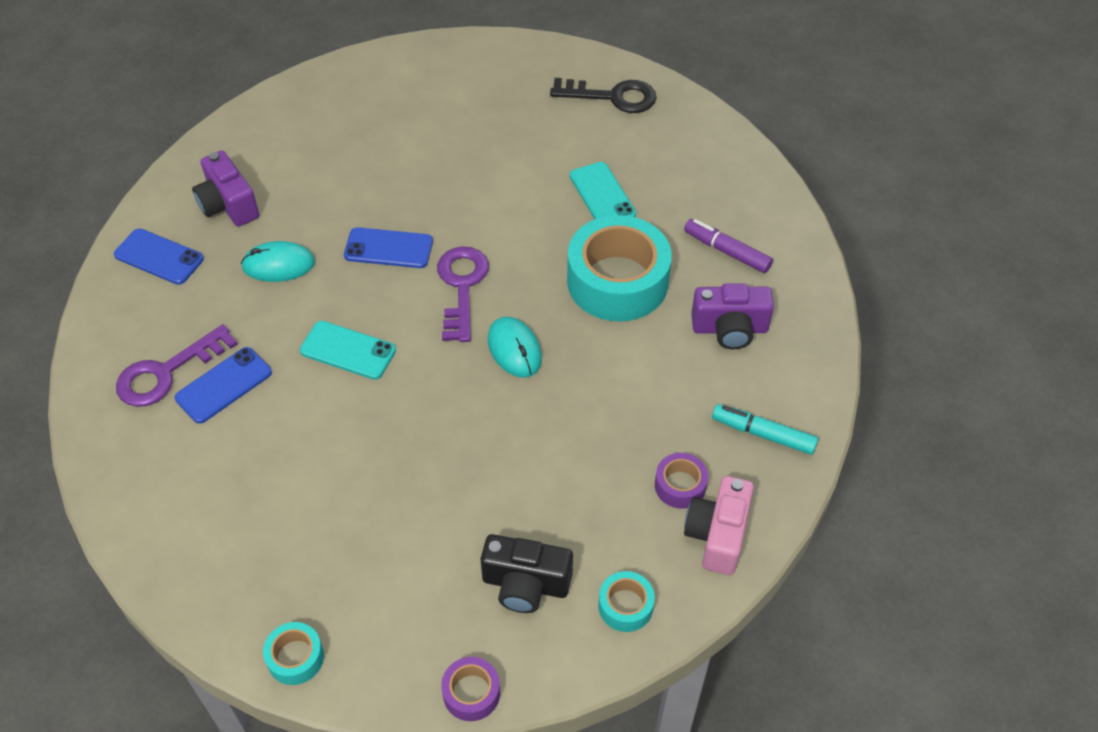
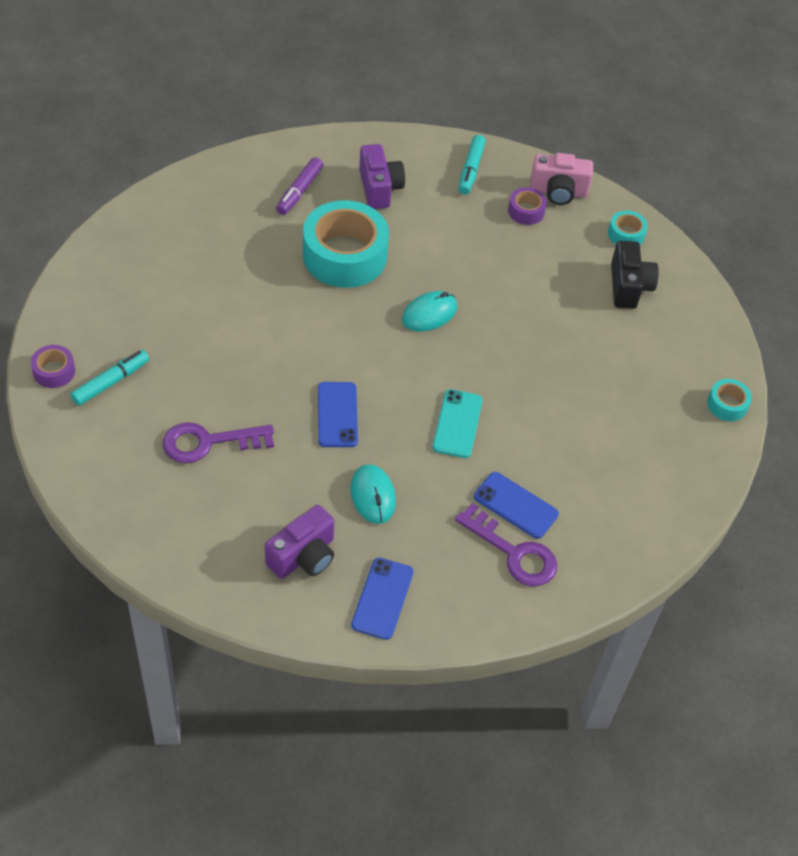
camera: 105 degrees left, 0 degrees up
(462, 287) = (371, 356): purple key -> purple key (208, 442)
(471, 88) = (111, 382): none -> turquoise marker
(471, 693) = (714, 306): purple tape -> purple tape (54, 371)
(602, 195) = (247, 272): turquoise phone -> none
(612, 97) = (116, 273): black key -> none

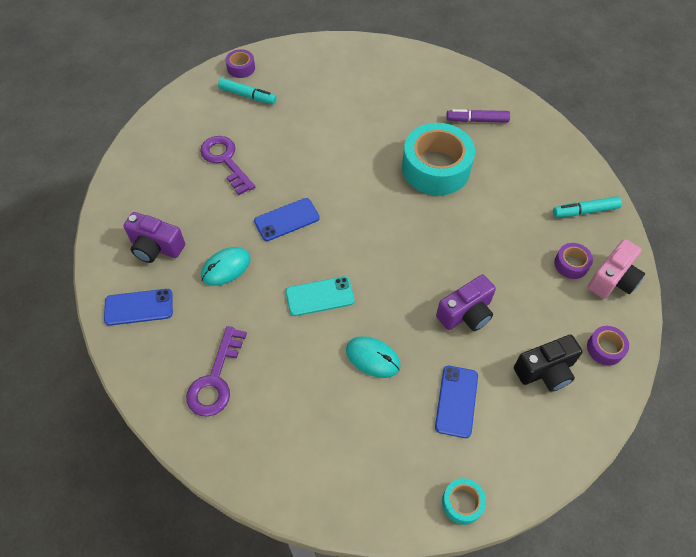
camera: 70 degrees right, 5 degrees up
(379, 188) = (517, 163): purple camera -> purple camera (466, 313)
(429, 314) = (416, 239): turquoise mouse -> turquoise mouse (372, 358)
(515, 505) = (261, 364): blue phone -> blue phone (456, 401)
(558, 191) = (613, 279): pink camera -> pink camera turned 120 degrees counterclockwise
(626, 234) = (605, 348): turquoise tape -> purple tape

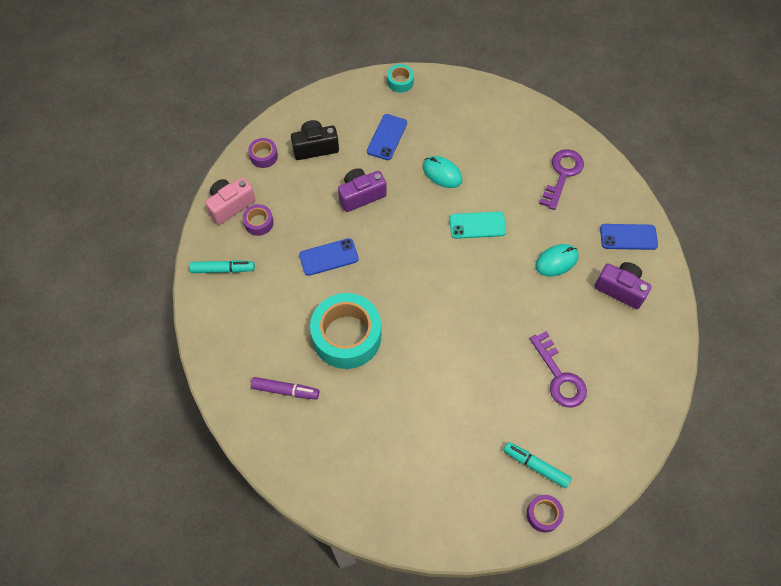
camera: 170 degrees left, 5 degrees up
(287, 220) = (500, 300): blue phone -> blue phone (328, 257)

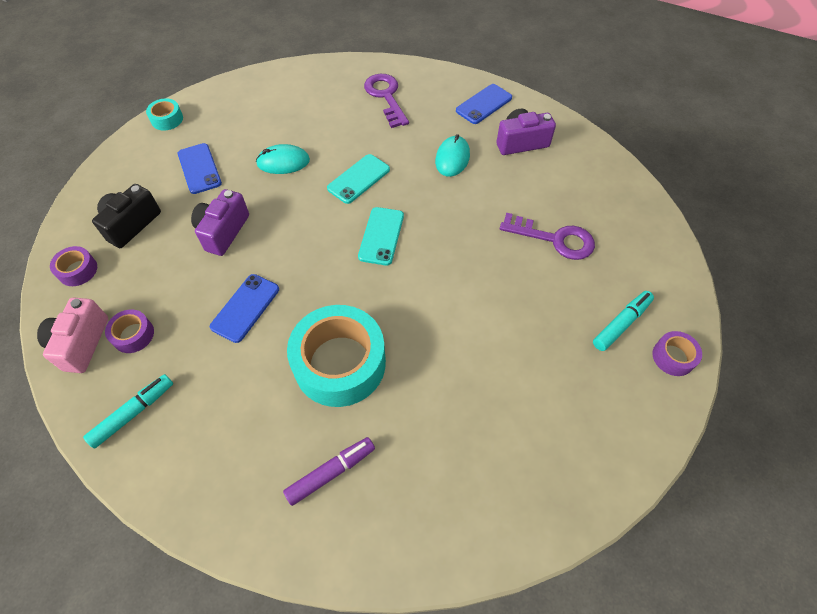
camera: 45 degrees left, 5 degrees down
(450, 278) = (381, 236): none -> turquoise phone
(536, 466) = (621, 324): turquoise marker -> turquoise marker turned 150 degrees clockwise

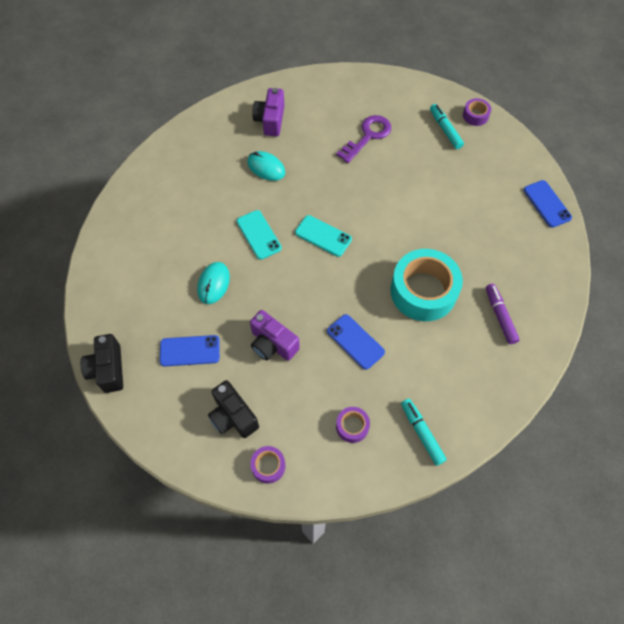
camera: 70 degrees left, 5 degrees up
(81, 343) = (346, 467): pink camera -> none
(167, 119) = (108, 369): turquoise tape -> black camera
(386, 97) = (173, 189): purple key -> none
(484, 104) = (218, 128): blue phone -> blue phone (547, 204)

